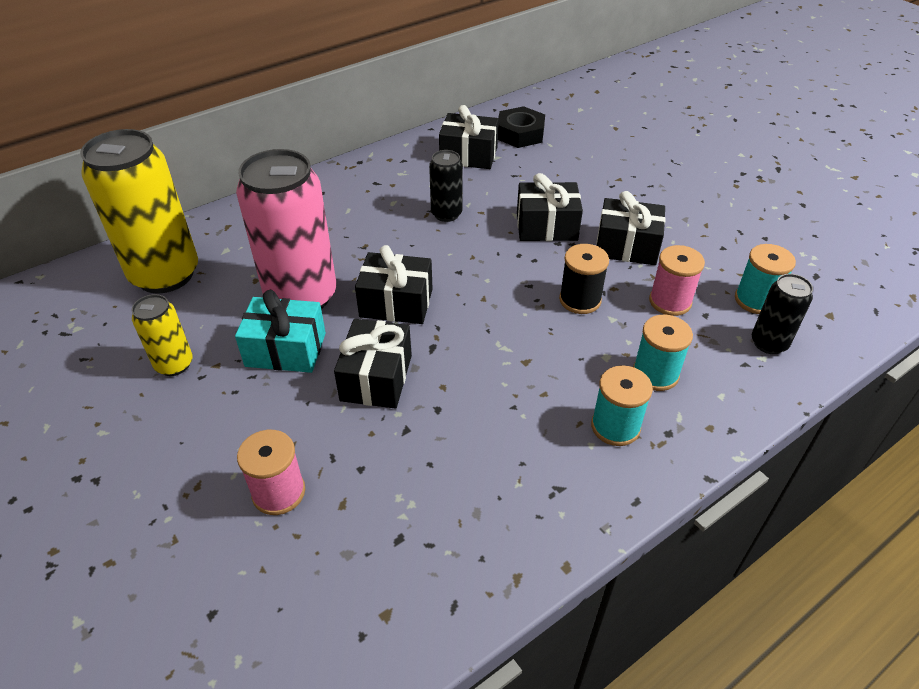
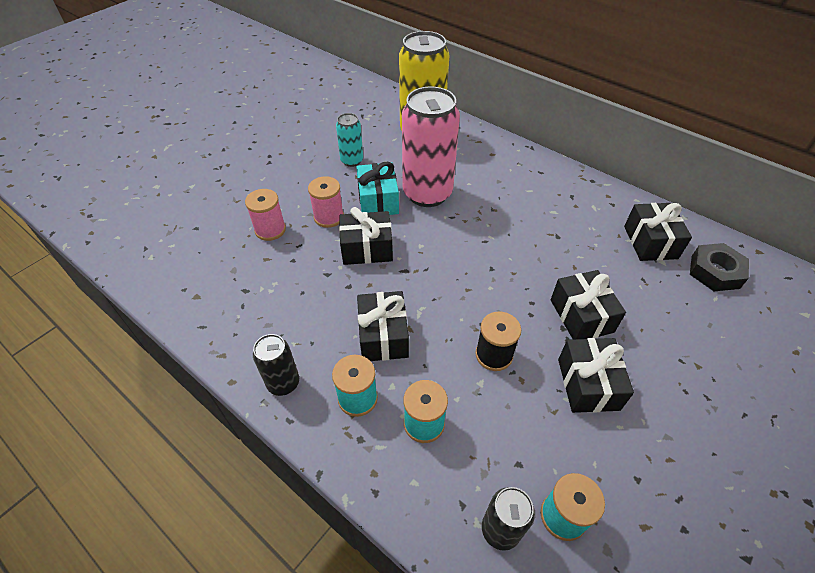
camera: 75 degrees right, 5 degrees up
(174, 364) = (352, 161): yellow can -> turquoise can
(396, 303) = (441, 241): black gift -> black gift (383, 336)
(446, 214) = (558, 245): black can -> black can (283, 383)
(670, 301) = (523, 429): pink spool -> pink spool (329, 217)

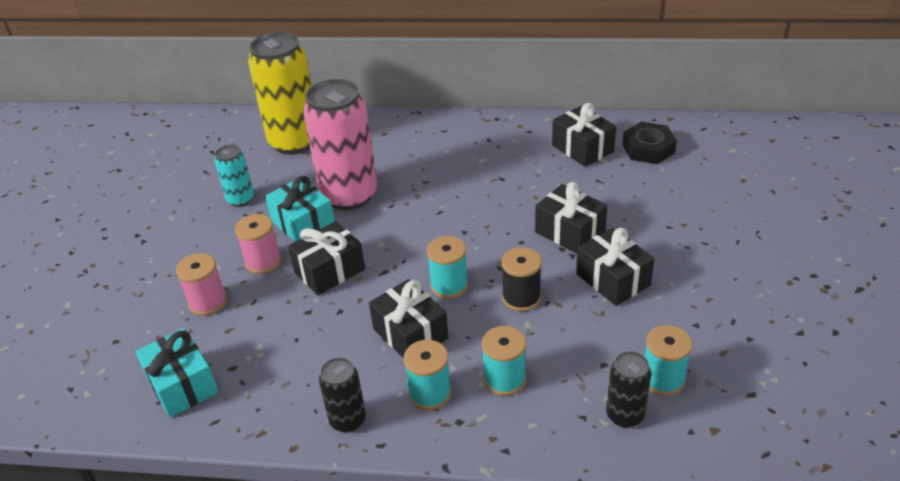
camera: 30 degrees left, 10 degrees down
(206, 285) = (182, 385): none -> turquoise gift
(444, 310) = (449, 285): none -> turquoise spool

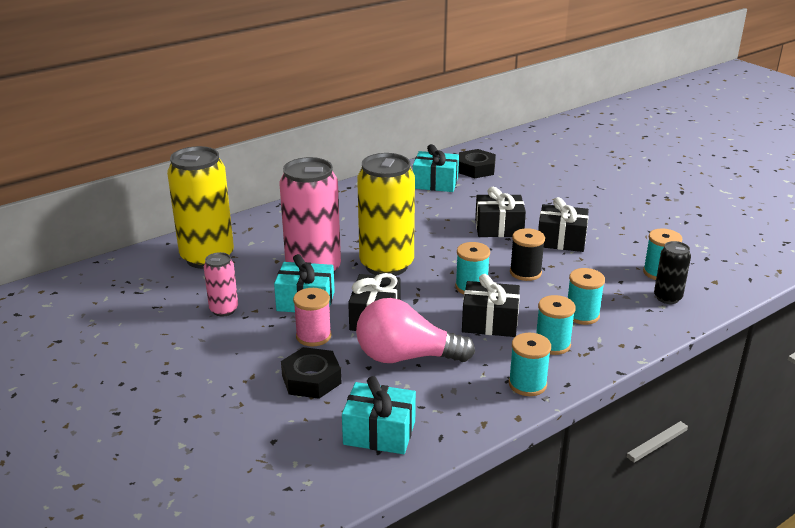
camera: 45 degrees left, 10 degrees down
(208, 302) = (311, 379): pink spool -> black nut
(240, 199) = (224, 310): turquoise can -> pink can
(297, 325) = (406, 357): none -> pink light bulb
(348, 420) = (527, 384): black can -> turquoise spool
(411, 221) = (386, 265): none -> yellow can
(582, 148) = (435, 183): black gift -> turquoise gift

